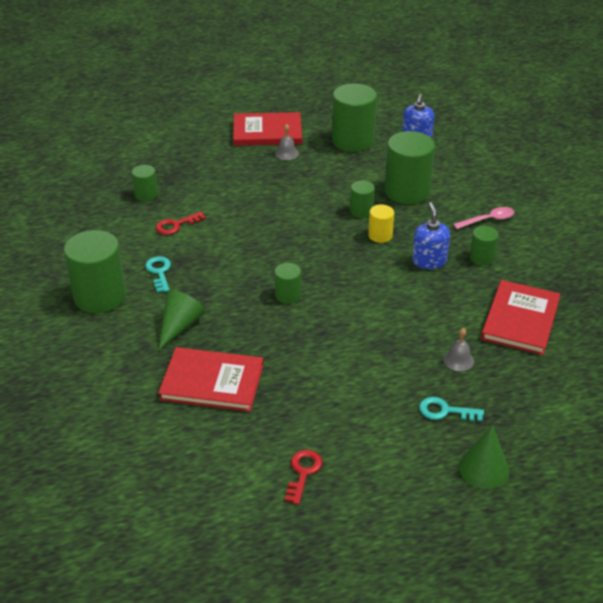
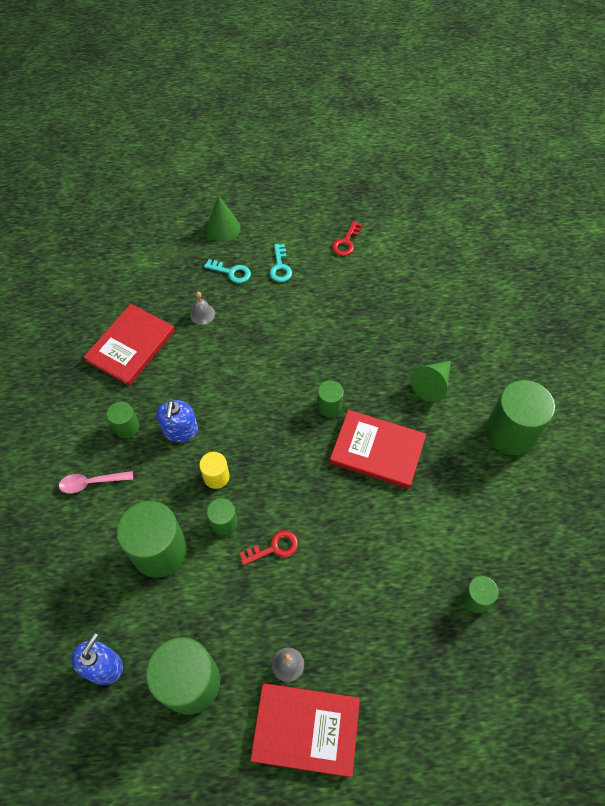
camera: 170 degrees left, 20 degrees up
(159, 272) = (453, 457): turquoise key -> turquoise key (280, 267)
(176, 225) = (437, 531): red key -> red key (274, 548)
(212, 382) = (405, 322): red book -> red book (377, 450)

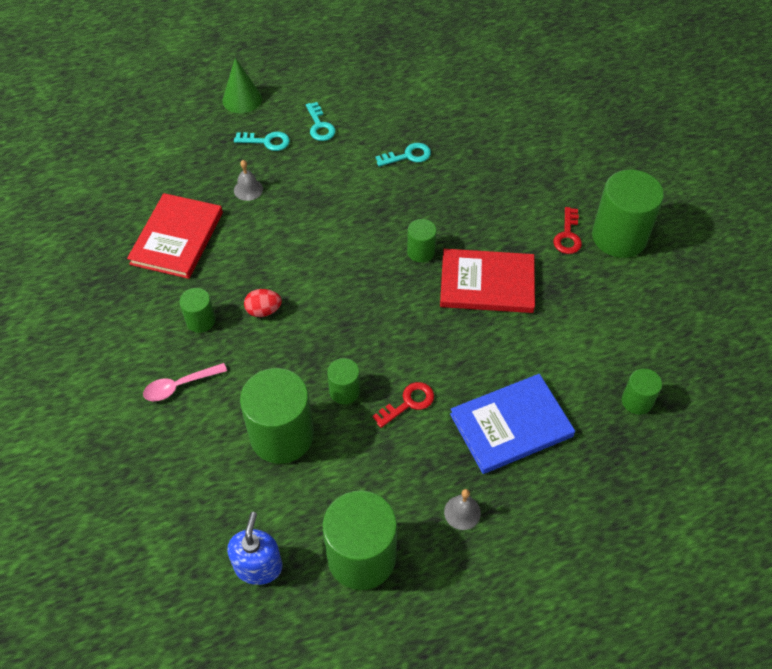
camera: 15 degrees left, 5 degrees down
(180, 430) = (263, 311): blue soap dispenser -> red egg
(216, 477) = (320, 348): yellow cylinder -> none
(306, 729) = (503, 570): red book -> none
(346, 242) = (384, 88): red key -> red key (568, 235)
(346, 312) = (408, 156): none -> turquoise key
(356, 592) = (511, 425): none -> blue book
(432, 384) = (523, 208): green cone -> none

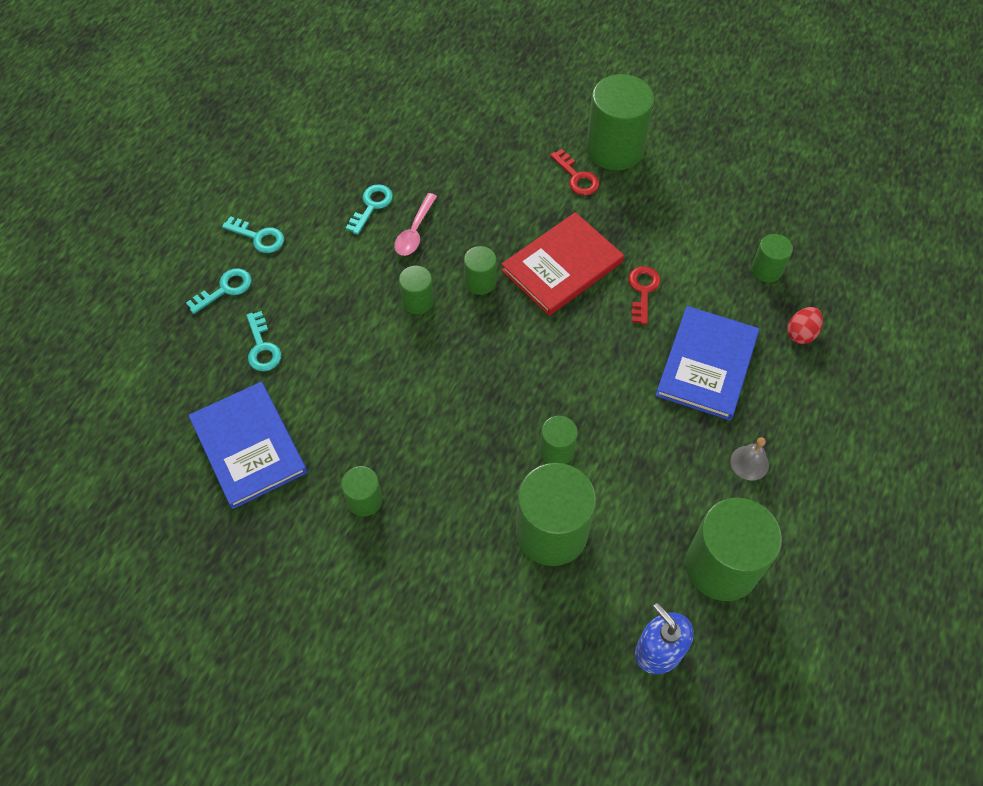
camera: 45 degrees left, 5 degrees up
(177, 238) = (248, 446): red book -> blue book
(179, 386) = (416, 572): pink spoon -> pink spoon (415, 231)
(242, 99) = (150, 267): green cone -> none
(248, 189) = (262, 347): grey bell -> turquoise key
(263, 311) = (410, 443): red egg -> red egg (801, 333)
(367, 233) = (417, 301): none -> green cylinder
(408, 403) = (616, 415): red key -> red key (643, 291)

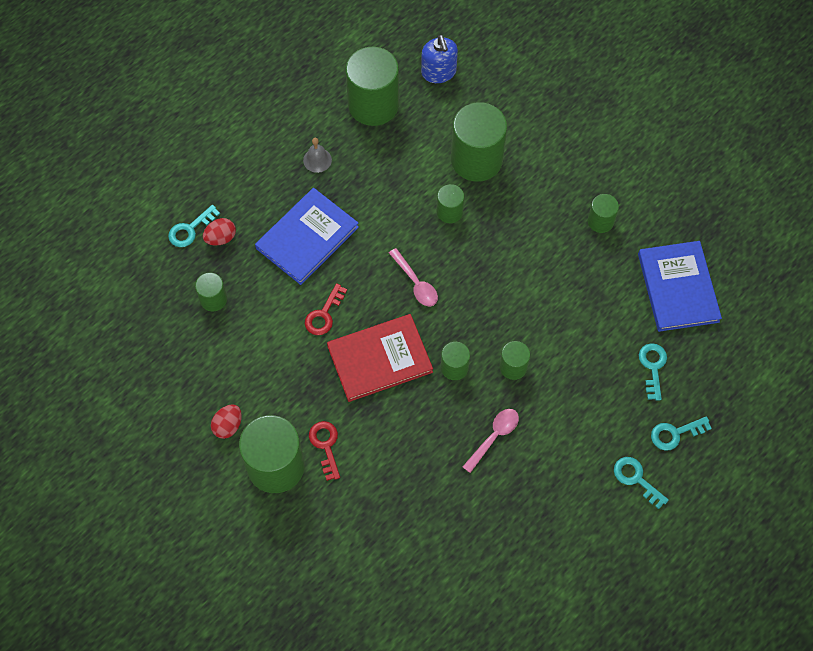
camera: 160 degrees left, 5 degrees up
(372, 206) = (524, 478): turquoise key -> turquoise key (190, 229)
(559, 354) = (416, 283): none -> pink spoon
(678, 166) = (228, 426): none -> red egg

